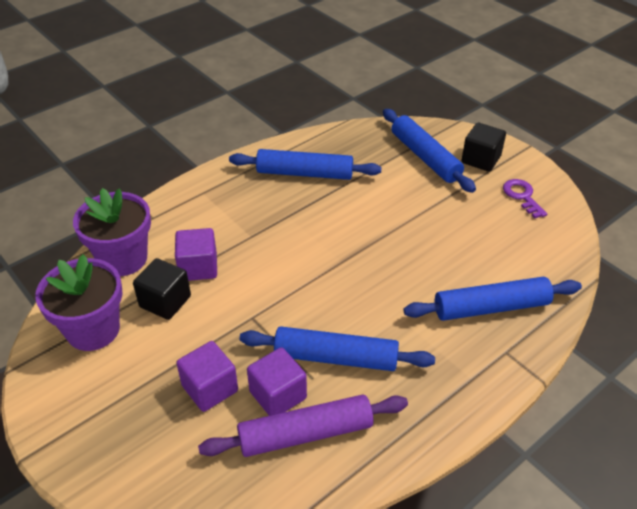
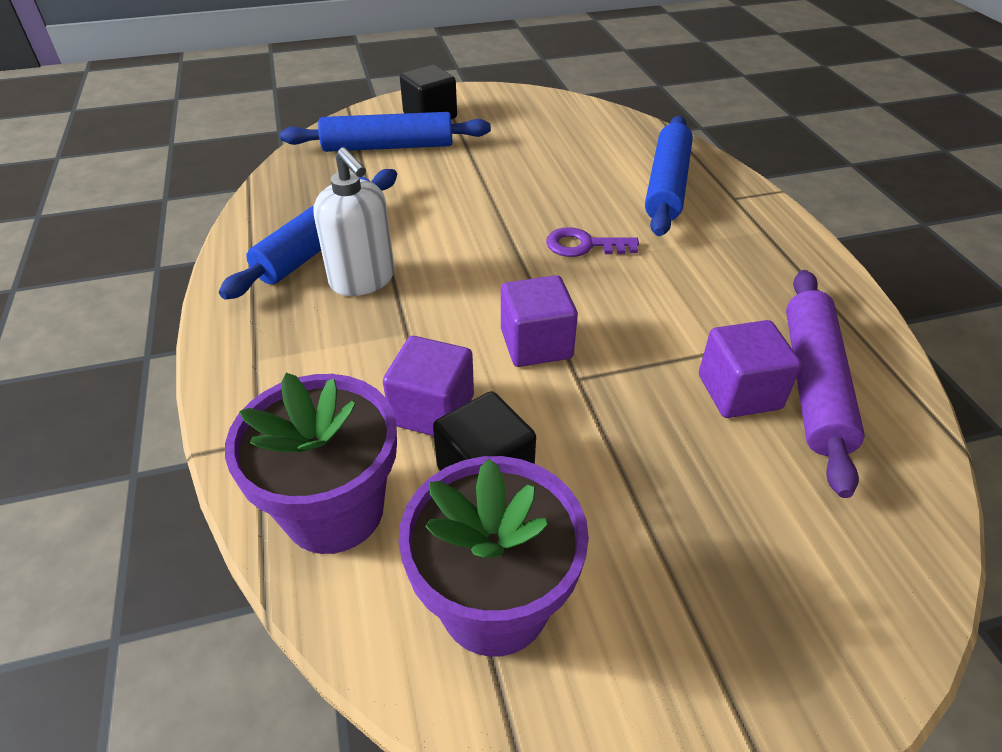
camera: 65 degrees left, 0 degrees up
(210, 388) = (701, 463): purple cube -> purple cube (536, 344)
(284, 202) = (363, 280): none -> white soap dispenser
(335, 357) = (692, 319): blue rolling pin -> none
(522, 196) = (512, 113): purple key -> purple key (584, 245)

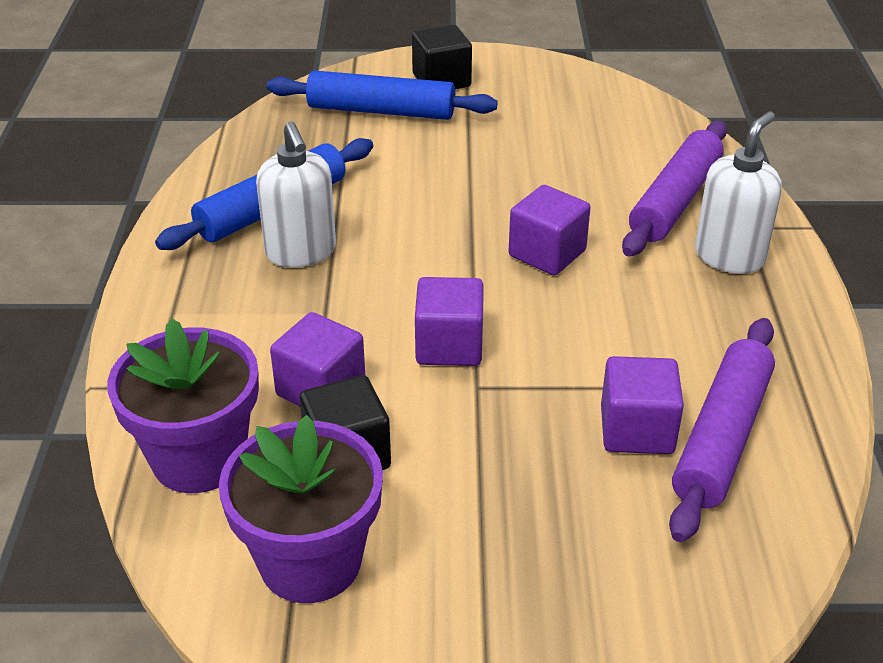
camera: 15 degrees right, 5 degrees down
(584, 245) = (547, 253): purple key -> purple cube
(667, 185) = (675, 200): blue rolling pin -> purple rolling pin
(733, 224) = (729, 256): none -> white soap dispenser

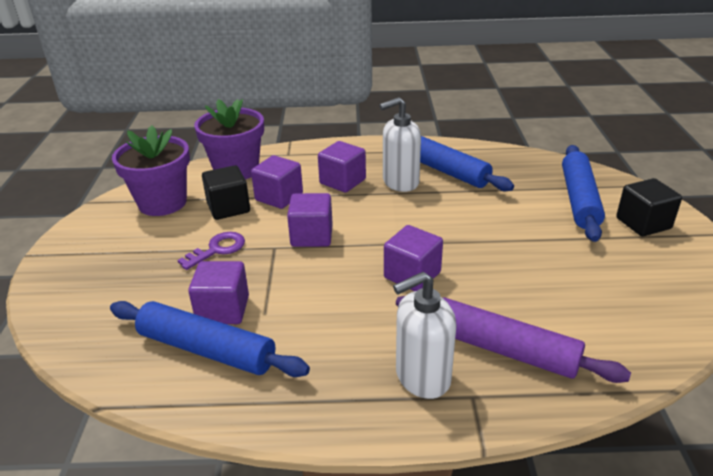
camera: 90 degrees right, 5 degrees down
(283, 314) = (342, 181): none -> purple cube
(482, 454) = (217, 249): none -> purple key
(721, 437) = (207, 349): purple rolling pin -> blue rolling pin
(729, 256) = (422, 377): white soap dispenser -> white soap dispenser turned 120 degrees clockwise

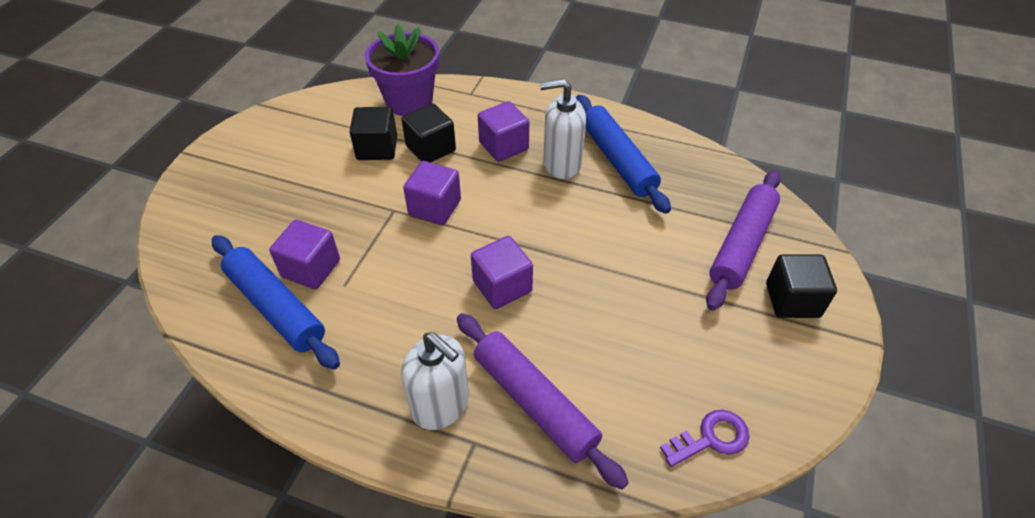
camera: 20 degrees right, 15 degrees up
(162, 203) = (321, 124): purple flower pot -> none
(217, 249) = (341, 196): purple key -> purple key (711, 438)
(279, 197) = (431, 148): purple cube -> black cube
(422, 377) = (441, 405): white soap dispenser -> white soap dispenser turned 135 degrees counterclockwise
(579, 199) = (741, 245): blue rolling pin -> purple rolling pin

